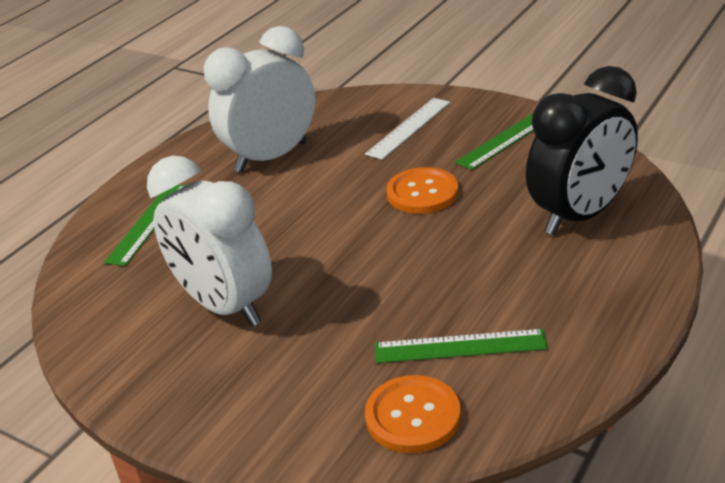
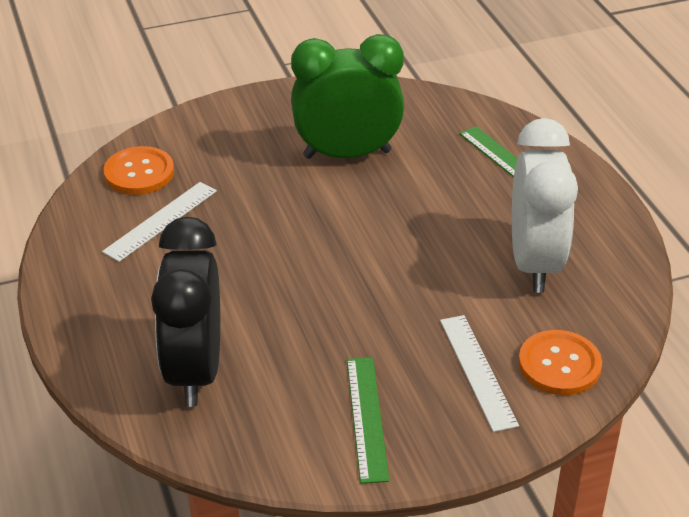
camera: 125 degrees right, 5 degrees up
(225, 306) = (347, 154): white clock -> green clock
(422, 193) = (353, 311): orange button -> orange button (559, 365)
(460, 346) = (161, 221): green ruler -> white ruler

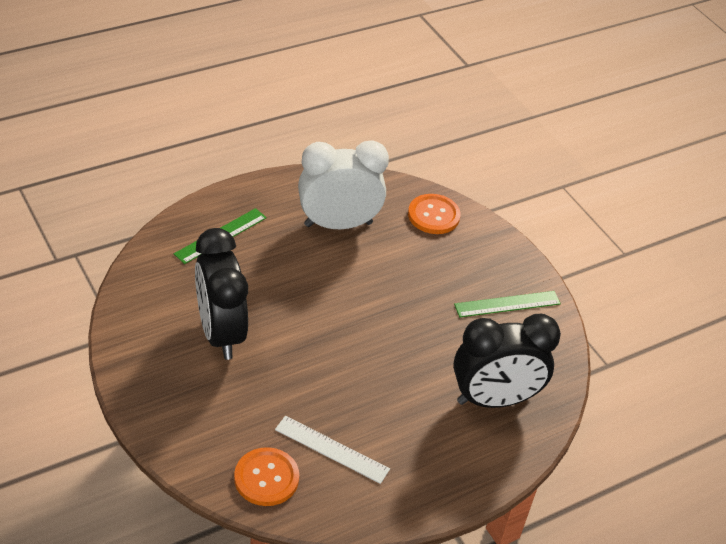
camera: 105 degrees left, 5 degrees up
(347, 154) = (221, 333): green clock -> black clock
(477, 371) = (450, 252): white ruler -> none

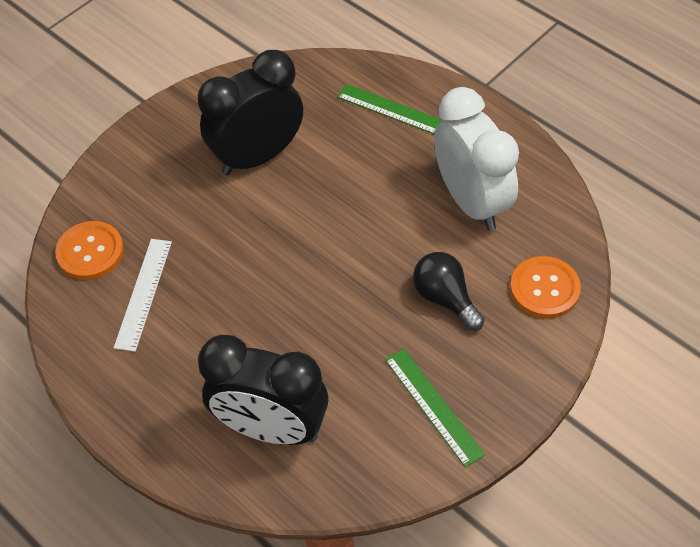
camera: 80 degrees right, 10 degrees up
(419, 267) = (445, 298): none -> black light bulb
(494, 399) = (271, 428): black clock -> black clock turned 45 degrees counterclockwise

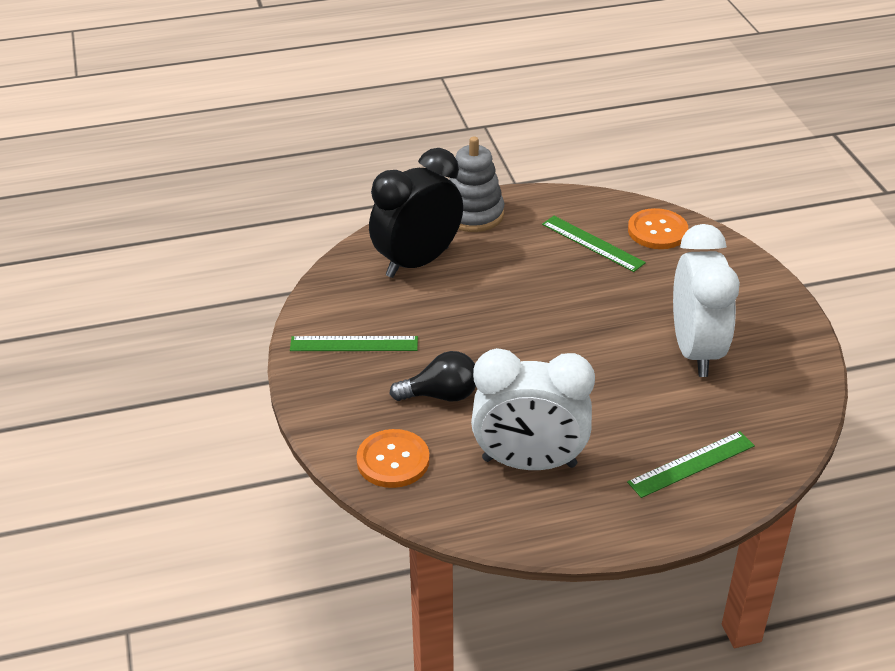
camera: 120 degrees right, 15 degrees down
(143, 293) = (592, 243): white ruler -> green ruler
(152, 424) = (473, 214): none -> grey stacking toy
(258, 156) = (695, 351): black clock -> white clock

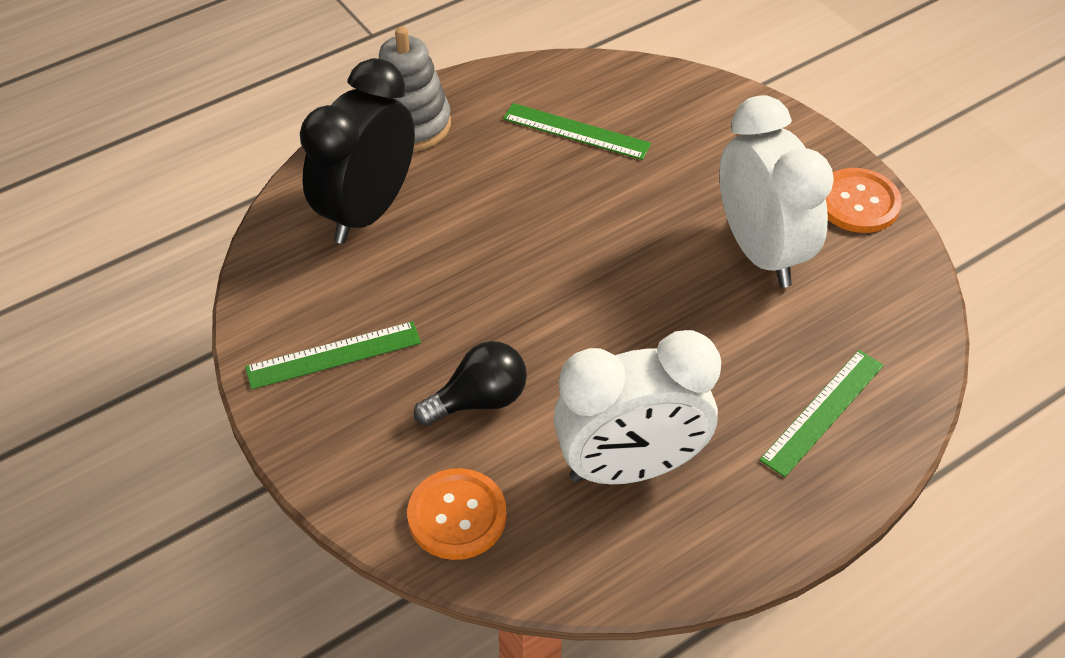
camera: 20 degrees left, 10 degrees up
(657, 231) = (646, 95): orange button -> orange button (858, 203)

